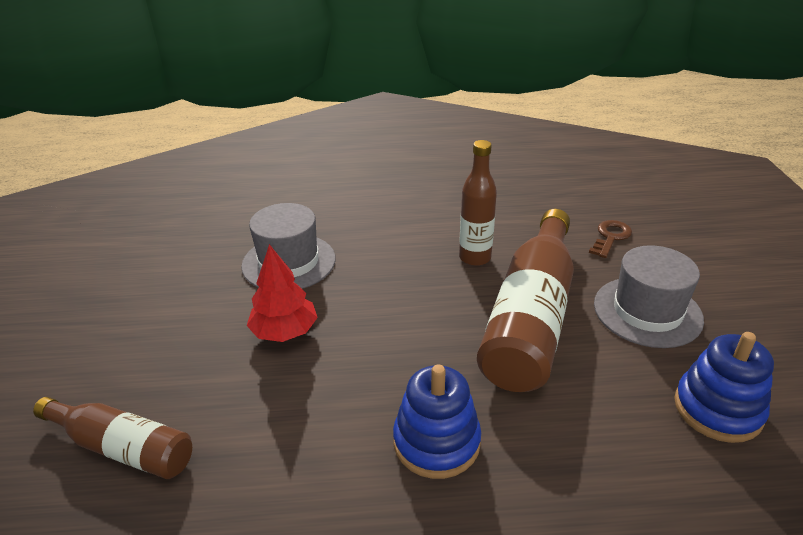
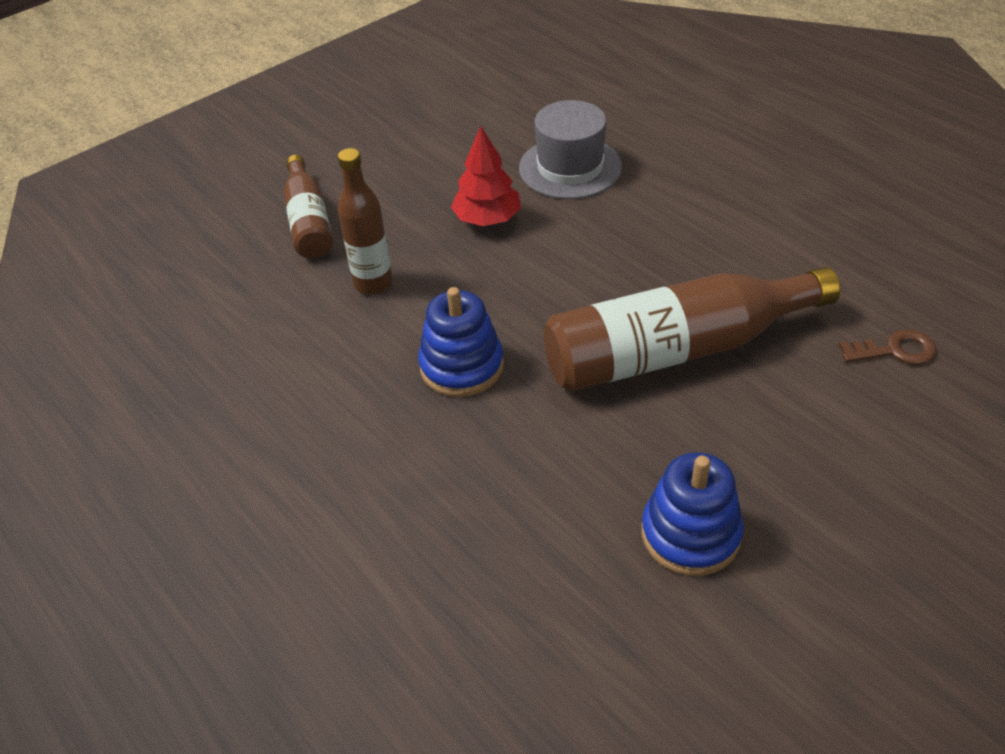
camera: 55 degrees right, 10 degrees up
(475, 258) = (721, 270): brown bottle -> brown bottle (373, 283)
(647, 311) = (788, 430): grey hat -> none

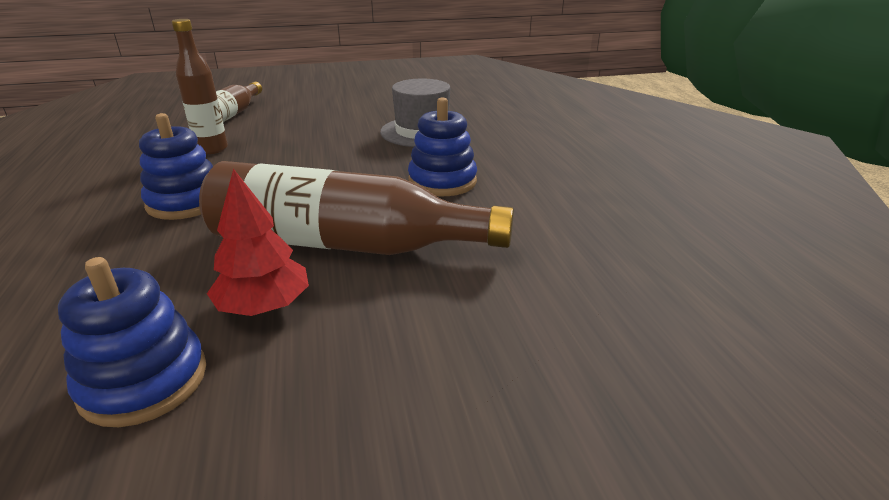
camera: 25 degrees right, 15 degrees down
(487, 219) = (329, 140): red tree -> red tree (264, 306)
(673, 238) = (442, 181): none -> blue stacking toy
(894, 350) = (544, 313): brown key -> none

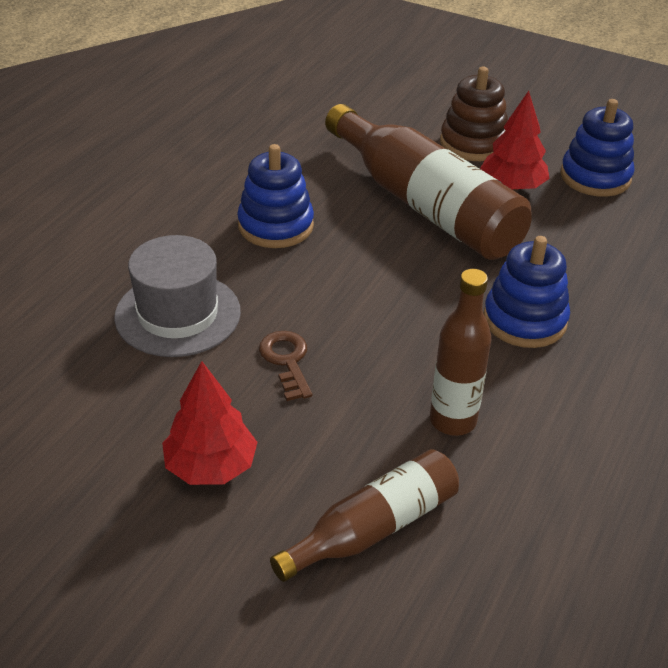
camera: 140 degrees left, 10 degrees up
(324, 108) = (210, 466): none -> red tree
(335, 137) = (287, 361): none -> brown key
(362, 343) = (473, 143): none -> brown stacking toy

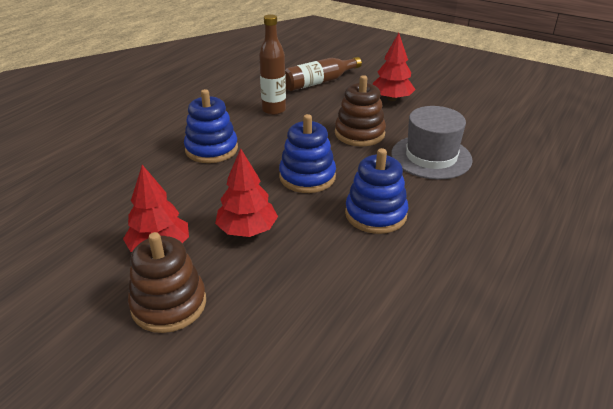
camera: 175 degrees left, 5 degrees down
(287, 361) = (359, 133): brown key -> brown stacking toy
(425, 205) = (247, 230): brown bottle -> red tree
(595, 177) = (73, 256): blue stacking toy -> blue stacking toy (307, 177)

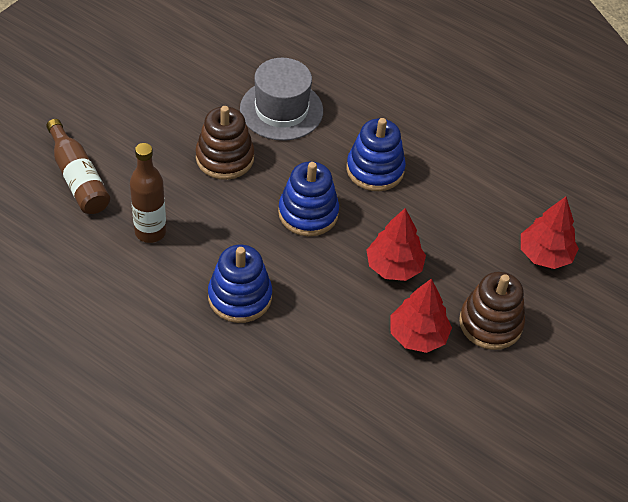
camera: 90 degrees left, 15 degrees up
(392, 99) = (144, 115): red tree -> red tree (545, 255)

